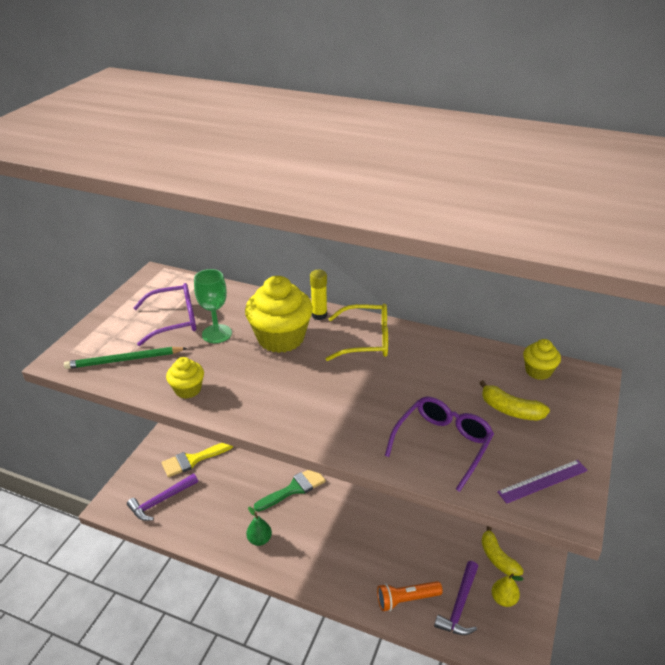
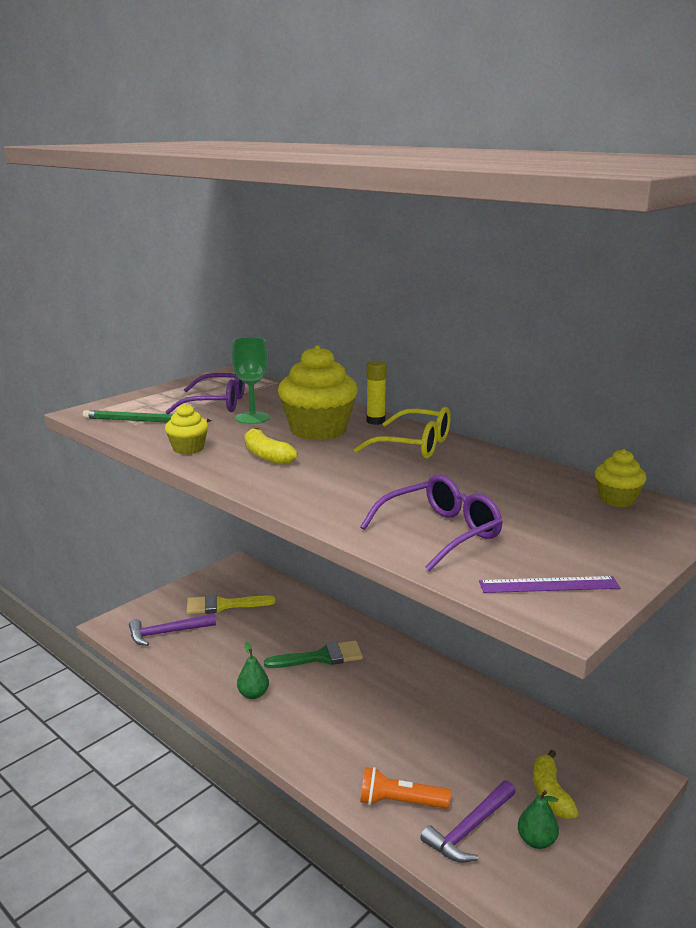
camera: 20 degrees right, 15 degrees down
(503, 599) = (536, 841): yellow pear -> green pear
(510, 410) = (552, 523): yellow banana -> yellow banana (266, 456)

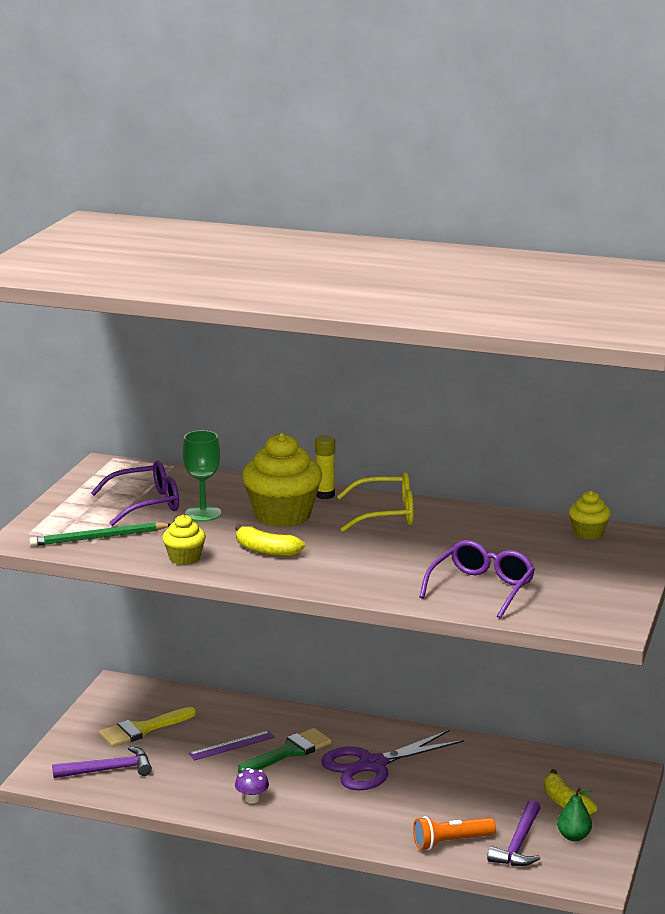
camera: 25 degrees left, 0 degrees up
(167, 633) = (108, 770): purple hammer -> purple hammer turned 150 degrees counterclockwise
(253, 694) = (252, 799): green pear -> purple mushroom
(383, 691) = (372, 765): none -> purple scissors
(549, 585) = (588, 609): purple ruler -> purple ruler (232, 745)

